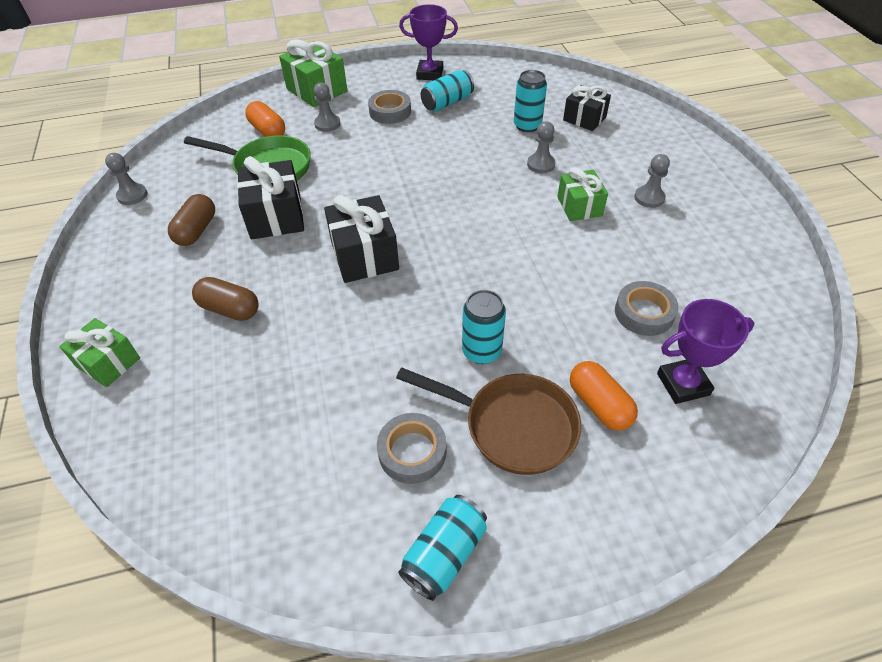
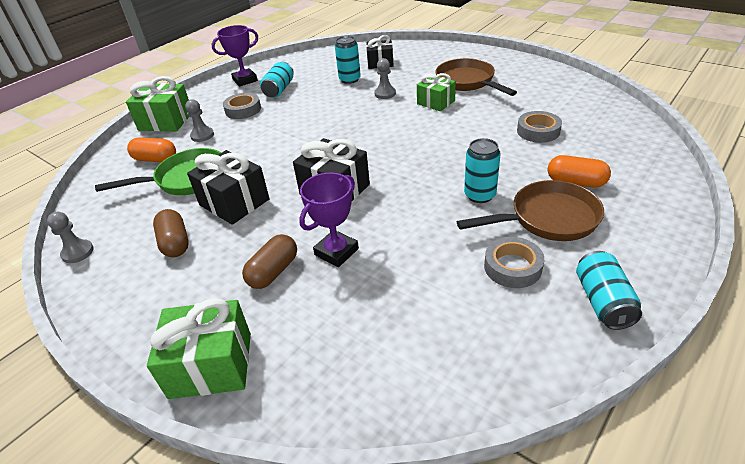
camera: 35 degrees left, 10 degrees down
(108, 362) = (211, 365): green gift -> green gift, size x1.51
(230, 309) = (273, 272): brown capsule -> brown capsule turned 45 degrees counterclockwise
(649, 198) = (468, 82): grey pawn -> brown pan
(683, 384) = (600, 150): purple trophy -> purple trophy (336, 252)

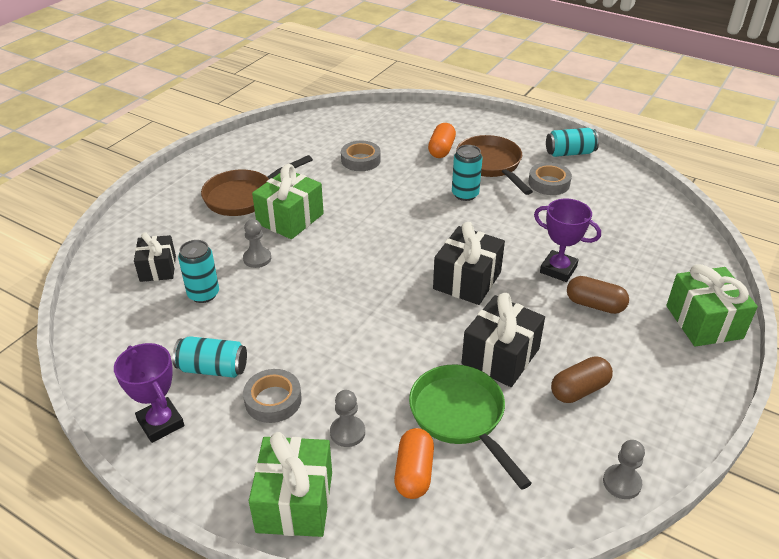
camera: 100 degrees left, 0 degrees up
(436, 102) = (290, 219): green gift -> green gift, size x1.51

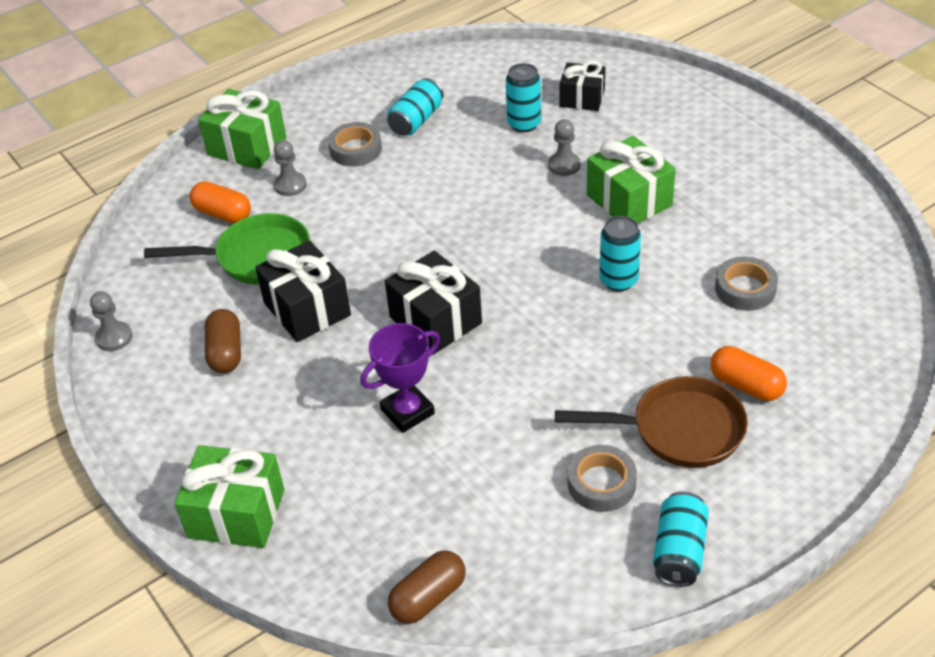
camera: 115 degrees right, 5 degrees up
(161, 423) = (372, 89): purple trophy -> none
(244, 196) = (694, 170): brown pan -> none
(465, 194) = (613, 374): turquoise can -> turquoise can (618, 280)
(595, 305) = (328, 420): brown capsule -> brown capsule (428, 597)

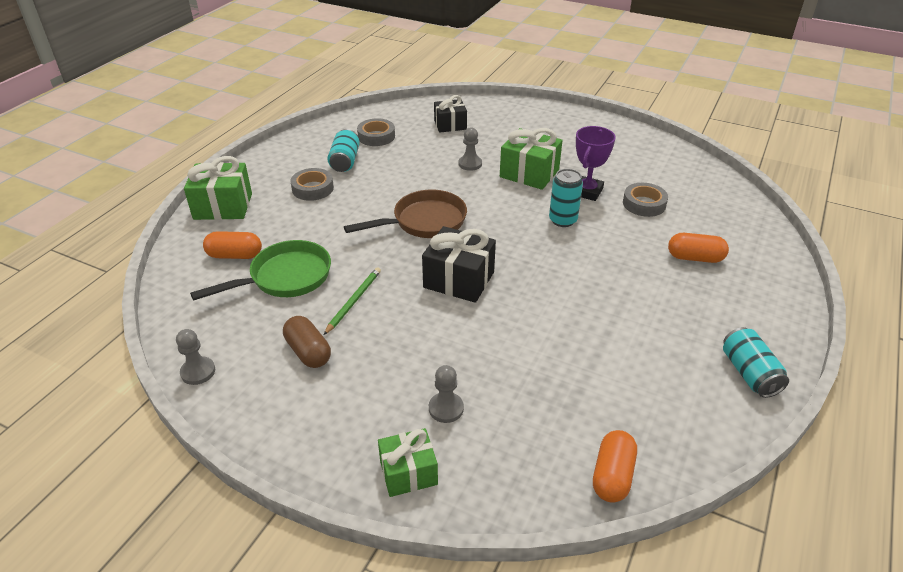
camera: 30 degrees left, 5 degrees down
(236, 513) = (408, 472): green gift -> green gift, size x0.66
(290, 185) = (278, 223): grey pawn -> grey pawn (446, 408)
(307, 309) = (354, 301): black gift -> green pencil
(407, 412) = (488, 347): purple trophy -> purple trophy (587, 191)
(428, 597) = (612, 476): brown capsule -> orange capsule
(524, 124) = (423, 147): turquoise can -> none
(601, 483) = (662, 348): grey tape -> grey tape (376, 136)
(678, 430) = (680, 297): brown pan -> brown pan (424, 222)

